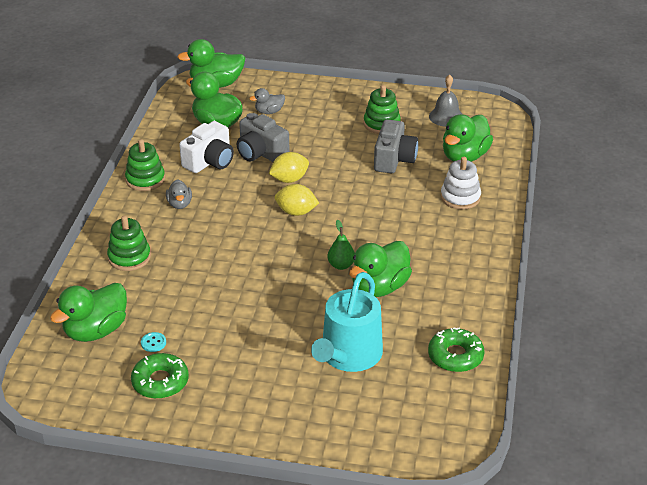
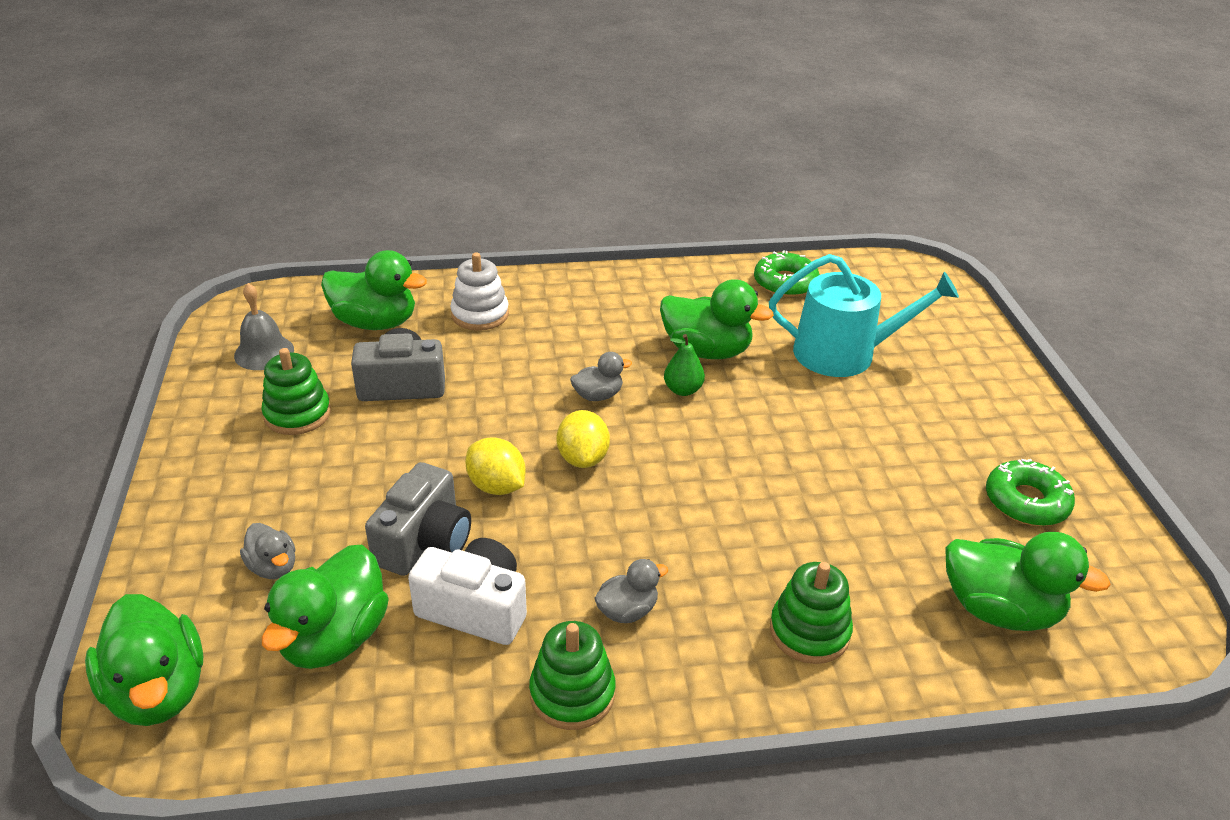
camera: 110 degrees left, 0 degrees up
(153, 343) = (967, 532): turquoise button -> none
(351, 229) = (598, 395): none -> grey duck

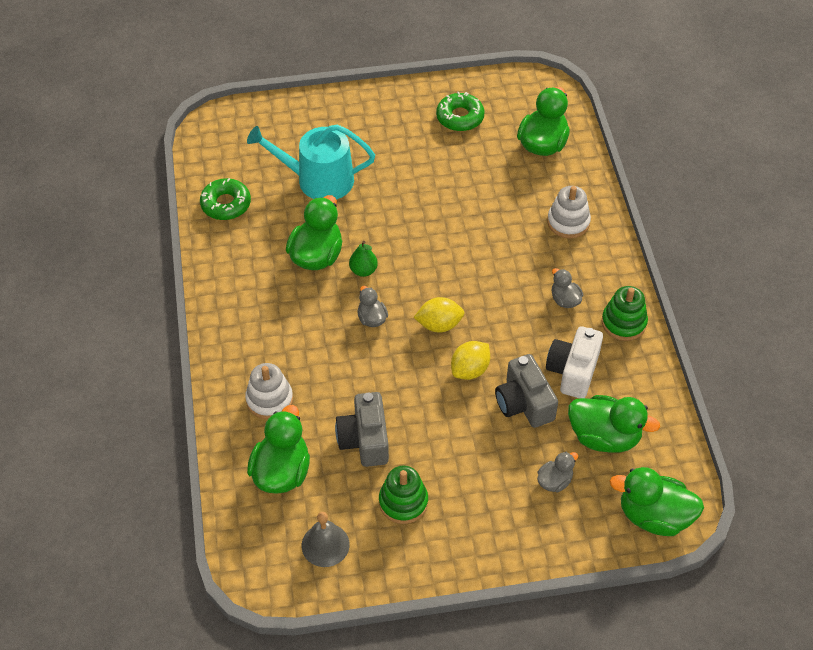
camera: 90 degrees left, 15 degrees up
(158, 691) = (654, 516): green duck -> green duck turned 135 degrees counterclockwise
(424, 542) = (524, 403): grey camera -> grey camera turned 135 degrees counterclockwise
(809, 631) = (568, 222): green stacking toy -> white stacking toy
(844, 353) = (318, 180): turquoise watering can -> turquoise watering can turned 90 degrees counterclockwise

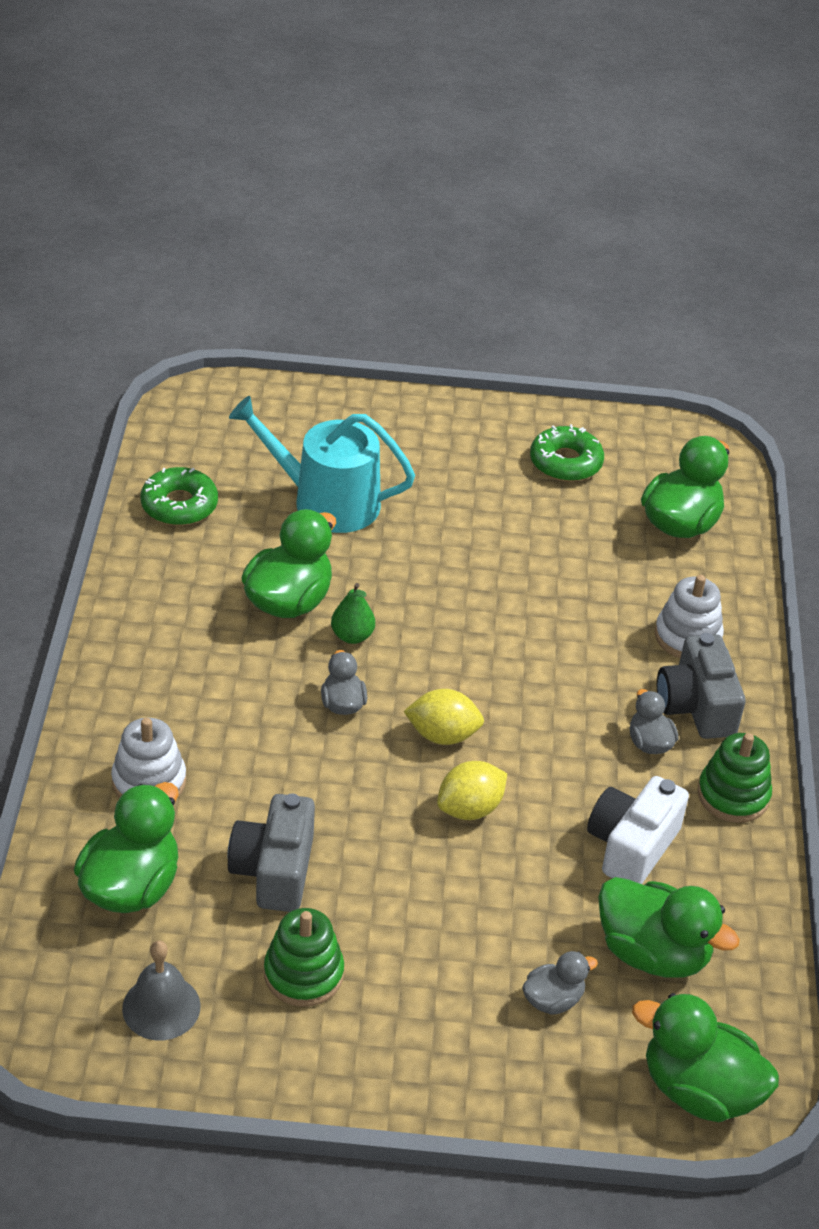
camera: 10 degrees right, 10 degrees down
(524, 403) = (540, 875): grey camera -> grey camera (696, 706)

